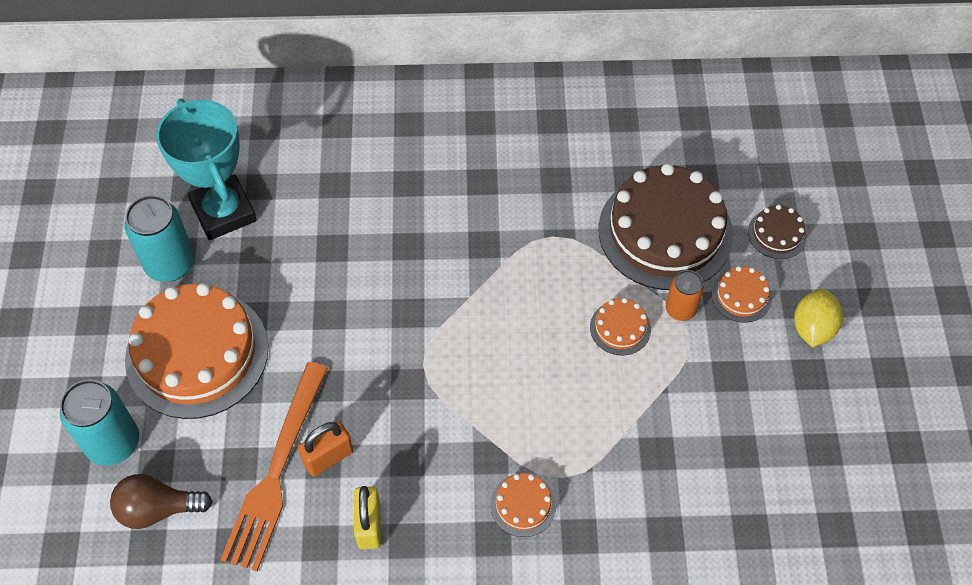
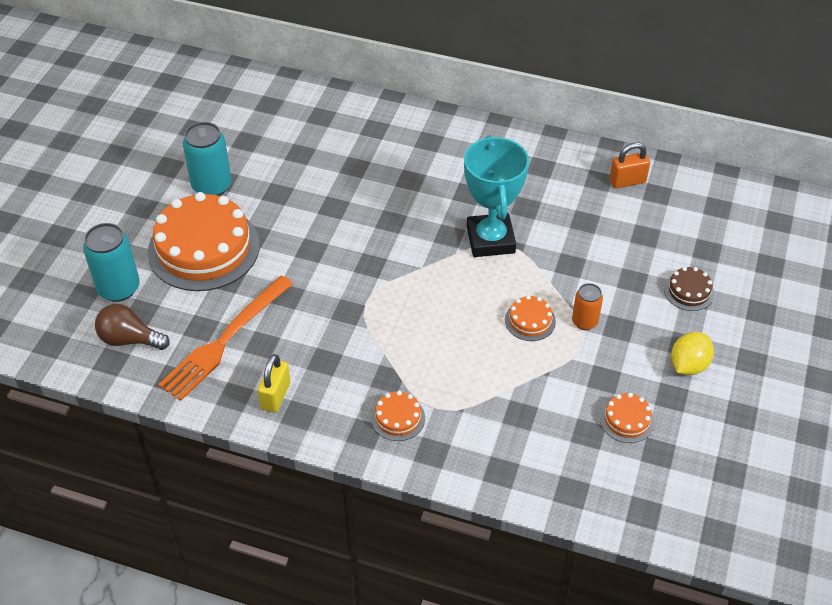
camera: 20 degrees right, 10 degrees down
(223, 212) = (265, 163): turquoise trophy -> turquoise trophy (490, 240)
(328, 457) = (266, 342): orange padlock -> orange padlock (627, 181)
(665, 232) = (597, 265): brown cake -> none
(741, 296) = (639, 326): orange cake -> orange cake (627, 420)

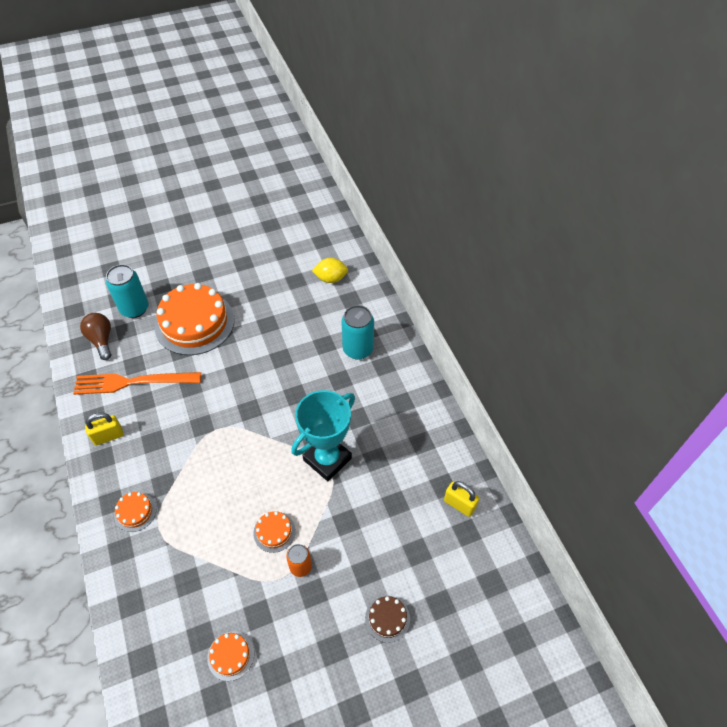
camera: 50 degrees right, 5 degrees up
(212, 186) = (245, 292): turquoise can -> turquoise can (358, 349)
(627, 181) = (459, 504): orange padlock -> yellow padlock
(688, 365) = (314, 666): yellow lemon -> yellow lemon (331, 278)

